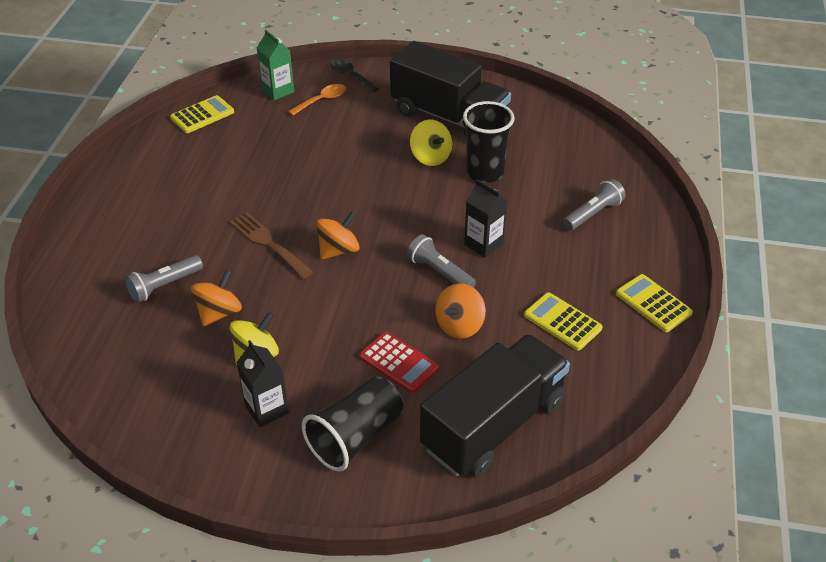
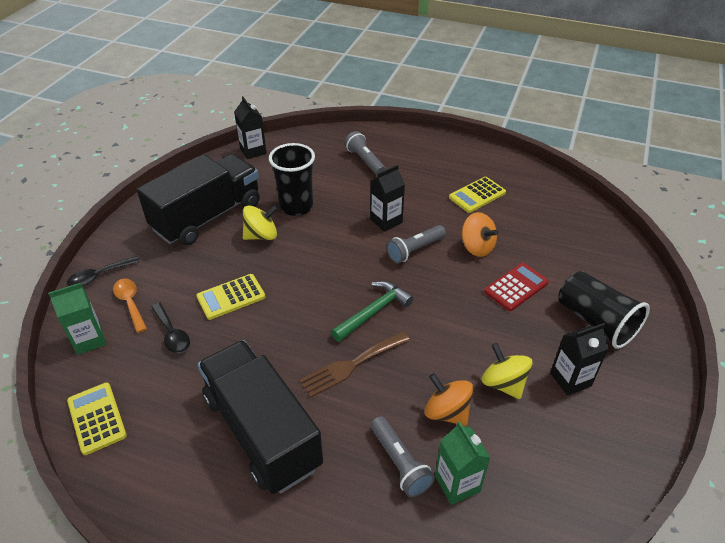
camera: 80 degrees left, 0 degrees up
(144, 324) = (457, 484): none -> green carton
(291, 131) = (172, 334): none -> black spoon
(338, 250) = (373, 312): orange spinning top -> green hammer
(493, 425) = (577, 244): black truck -> black truck (262, 431)
(572, 125) = (253, 151): none -> black carton
(653, 303) = (463, 153): yellow calculator -> yellow calculator (231, 297)

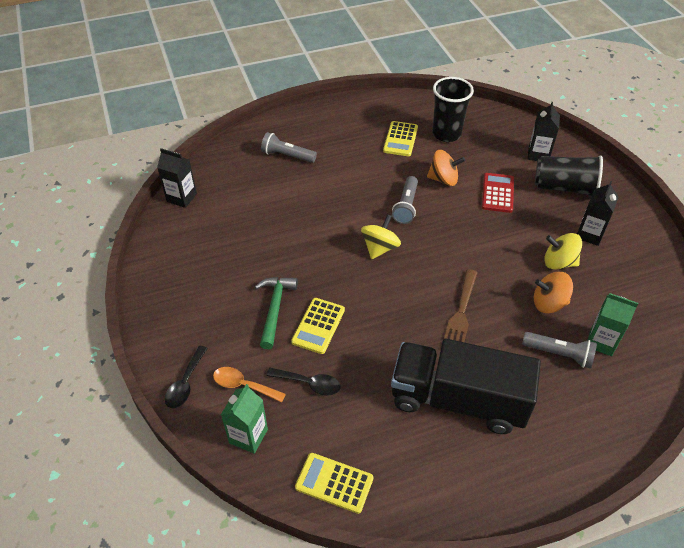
camera: 40 degrees left, 5 degrees up
(207, 216) = (215, 276): black truck -> none
(261, 235) = (281, 264): yellow spinning top -> yellow spinning top (380, 248)
(296, 207) = (279, 224): black cup -> black cup (446, 134)
(373, 312) = (431, 268): green hammer -> green hammer (275, 308)
(386, 221) = (360, 196): black carton -> black carton (538, 154)

